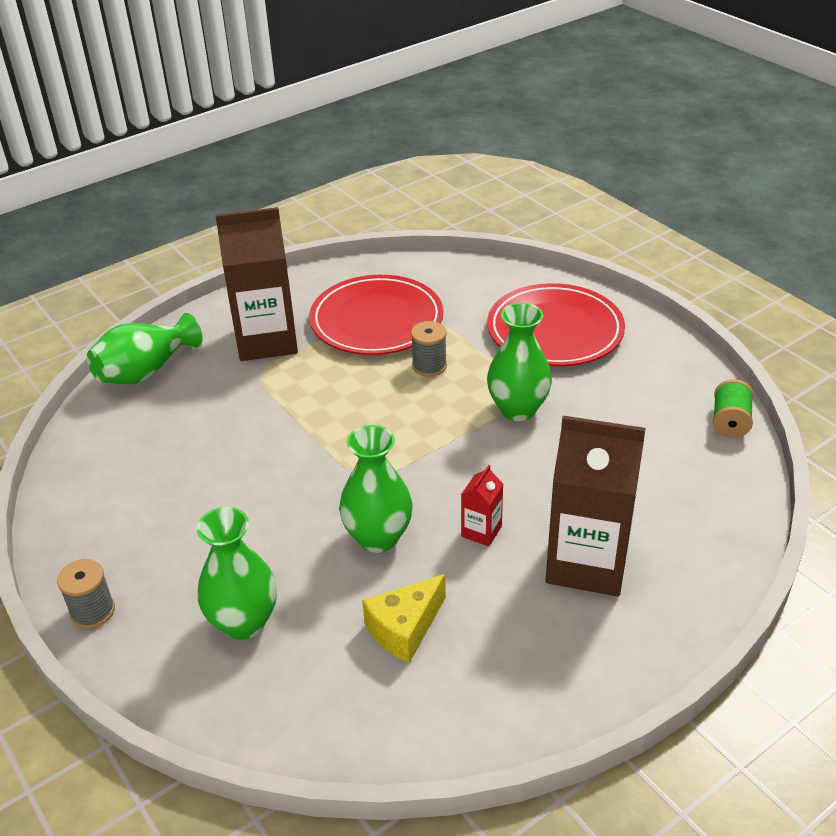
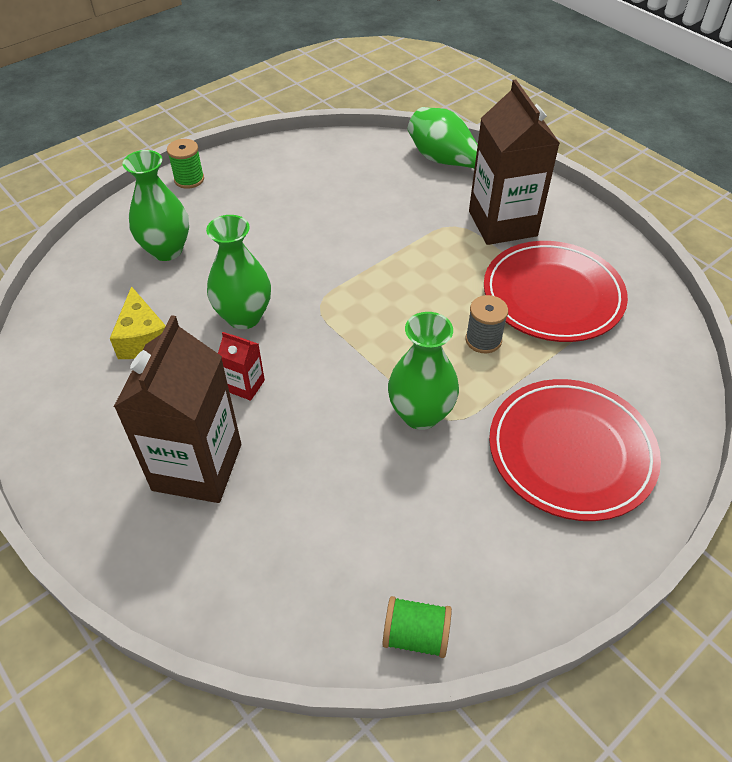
camera: 85 degrees right, 10 degrees up
(93, 611) = (189, 179): grey spool -> green spool
(404, 629) = (143, 338): yellow cheese -> yellow cheese turned 150 degrees counterclockwise

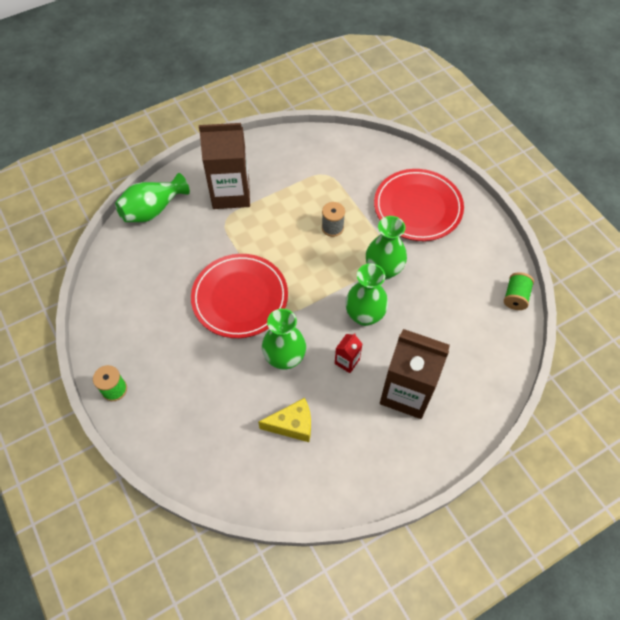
camera: 80 degrees left, 10 degrees up
(166, 250) = (200, 408): green vase -> green vase (364, 315)
(552, 295) = (303, 185): red plate -> red plate (240, 298)

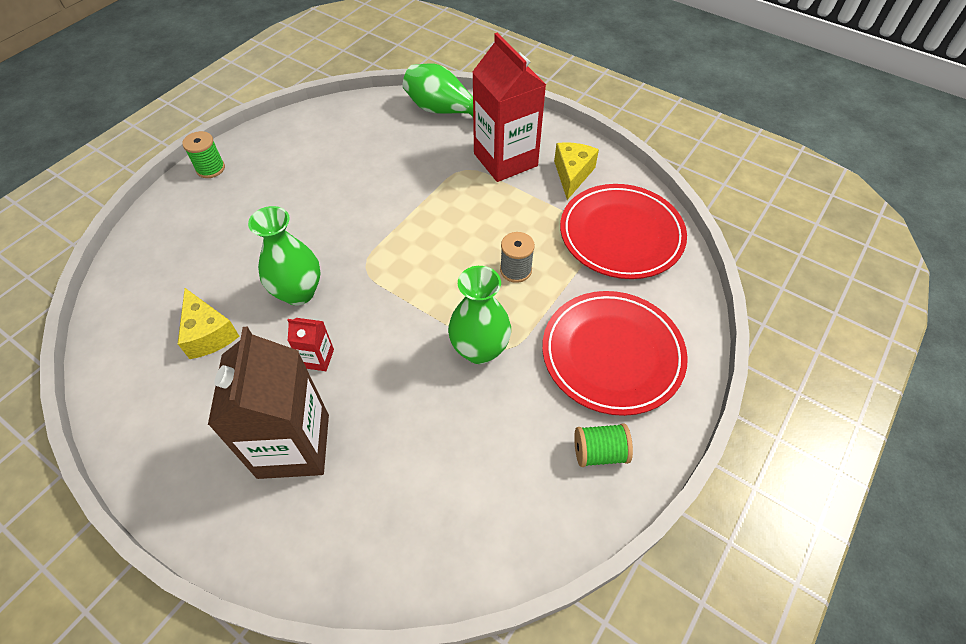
camera: 65 degrees right, 5 degrees down
(231, 193) = (505, 160): brown carton -> red carton
(240, 298) = (365, 221): red plate -> red plate (621, 235)
(268, 163) = (572, 175): none -> yellow cheese
(364, 315) = (396, 353): green vase -> none
(515, 297) = (525, 549): green spool -> green spool (599, 452)

